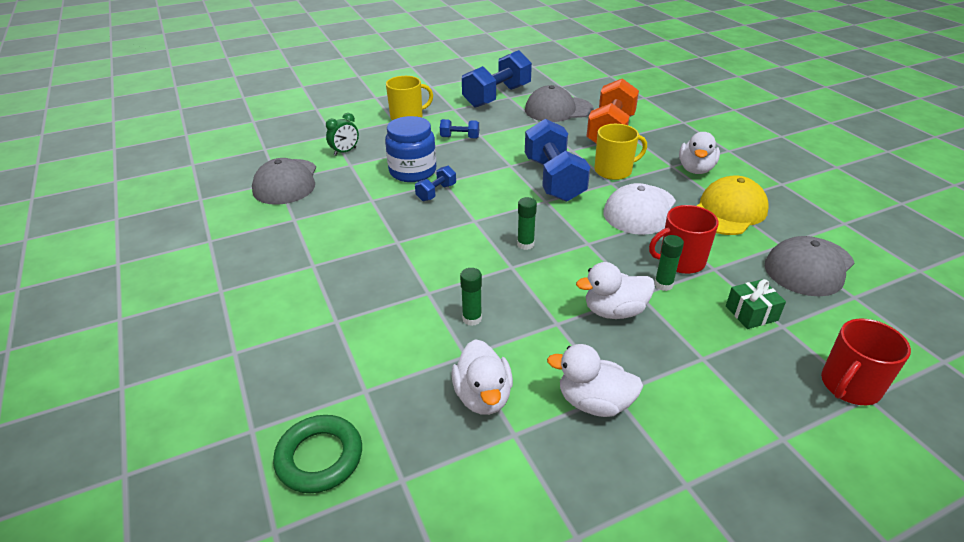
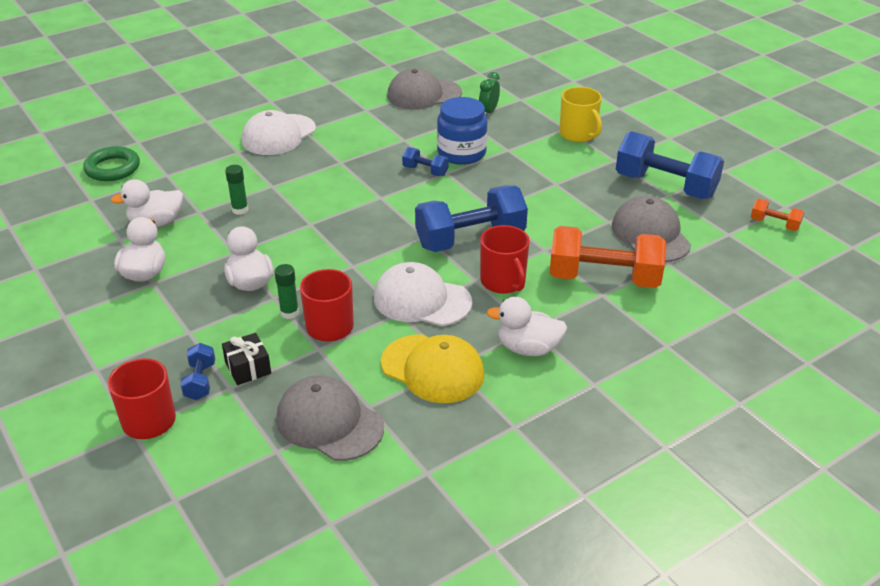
camera: 80 degrees right, 0 degrees up
(314, 285) = (278, 135): none -> white cap
(345, 151) = (488, 112): green clock -> green clock turned 75 degrees clockwise
(460, 137) = (544, 171): blue dumbbell -> blue dumbbell (200, 381)
(525, 244) = (345, 229): green glue stick -> none
(552, 72) = (774, 224): none -> orange dumbbell
(614, 171) = (503, 281): yellow mug -> red mug
(751, 313) = (248, 368): green gift -> black gift

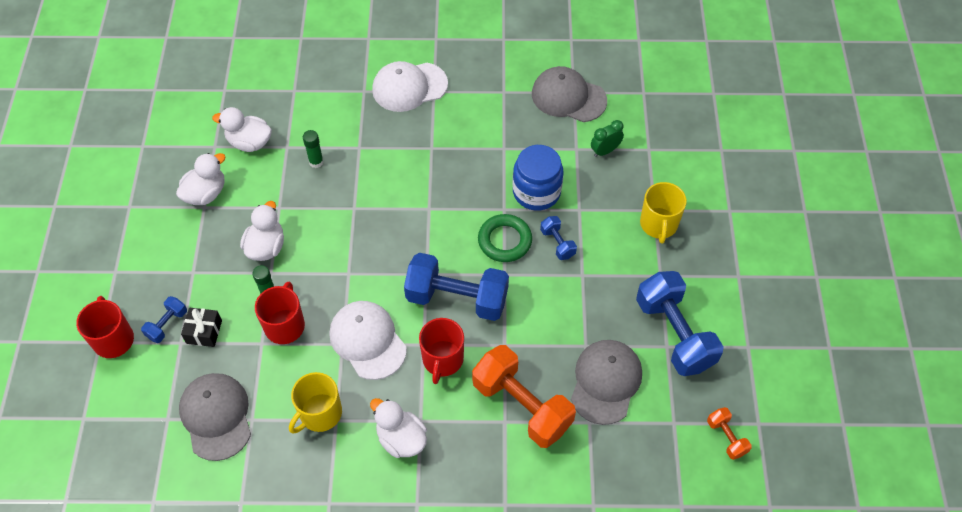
camera: 35 degrees right, 20 degrees up
(113, 168) = (262, 61): green ring -> green ring (504, 241)
(425, 171) = (488, 197): blue dumbbell -> blue dumbbell (557, 243)
(432, 369) = (320, 413): yellow cap -> yellow mug

